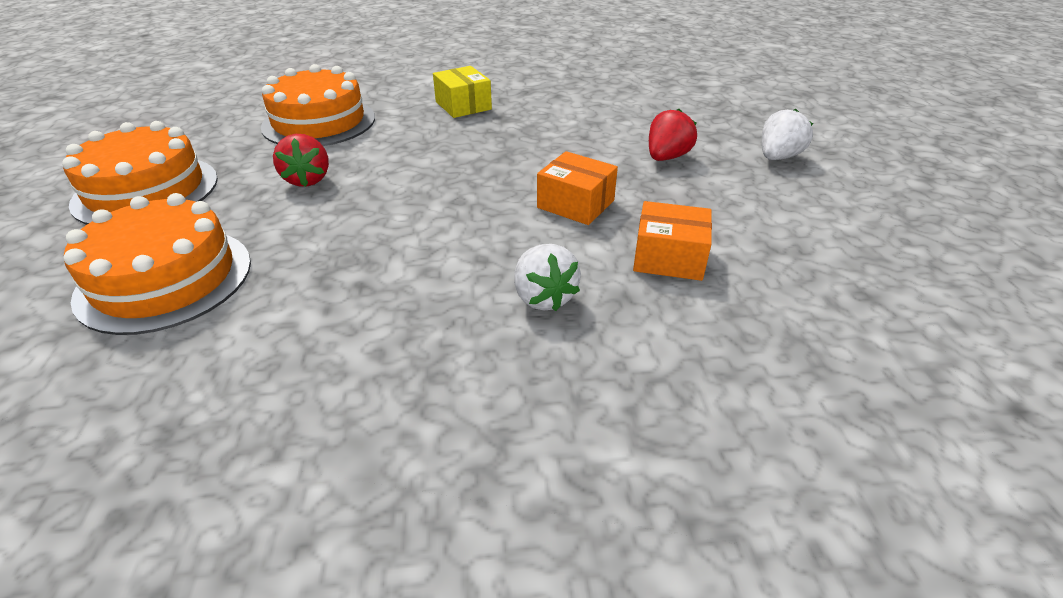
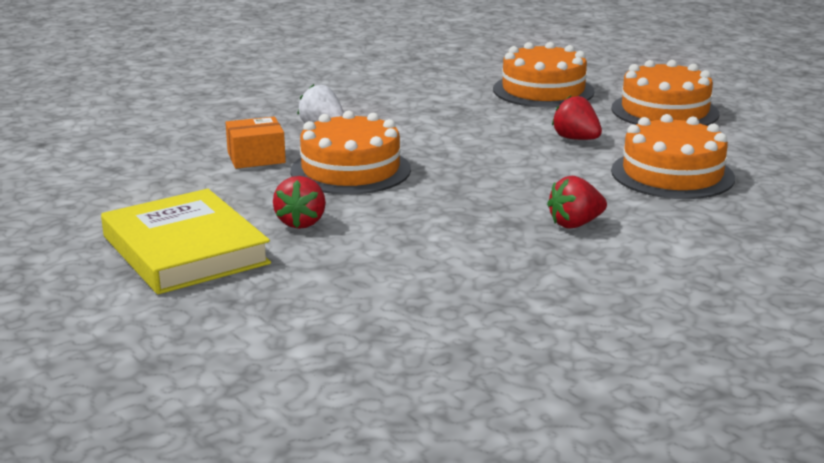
camera: 150 degrees right, 15 degrees down
(463, 105) = (575, 224): yellow box -> red strawberry
(575, 204) = (350, 170): orange box -> orange cake
(778, 157) = (185, 250): white strawberry -> yellow book

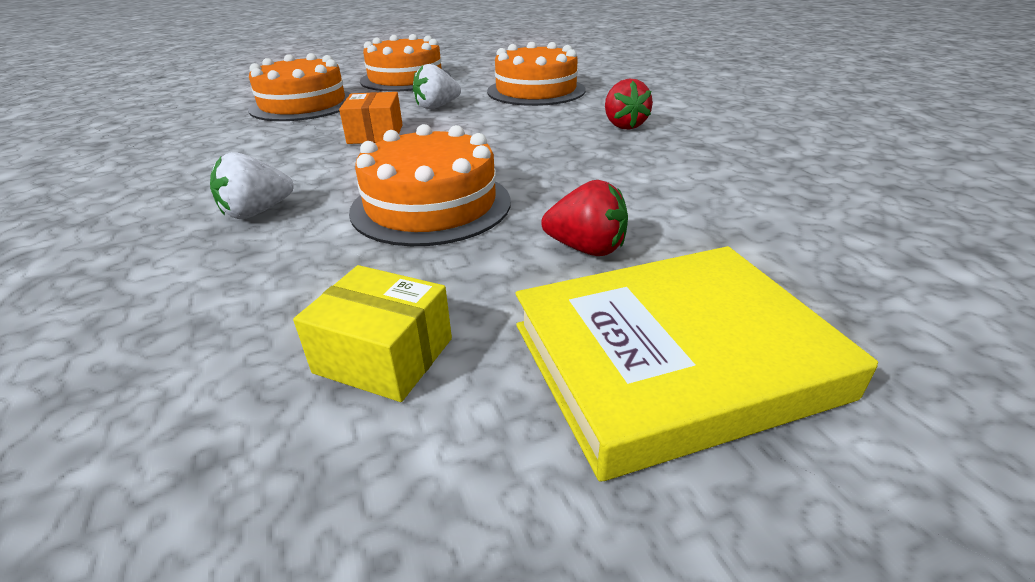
camera: 75 degrees left, 10 degrees up
(181, 185) = (384, 355): none -> yellow box
(256, 157) = (321, 270): orange box -> orange box (375, 134)
(576, 139) = (437, 107): red strawberry -> white strawberry

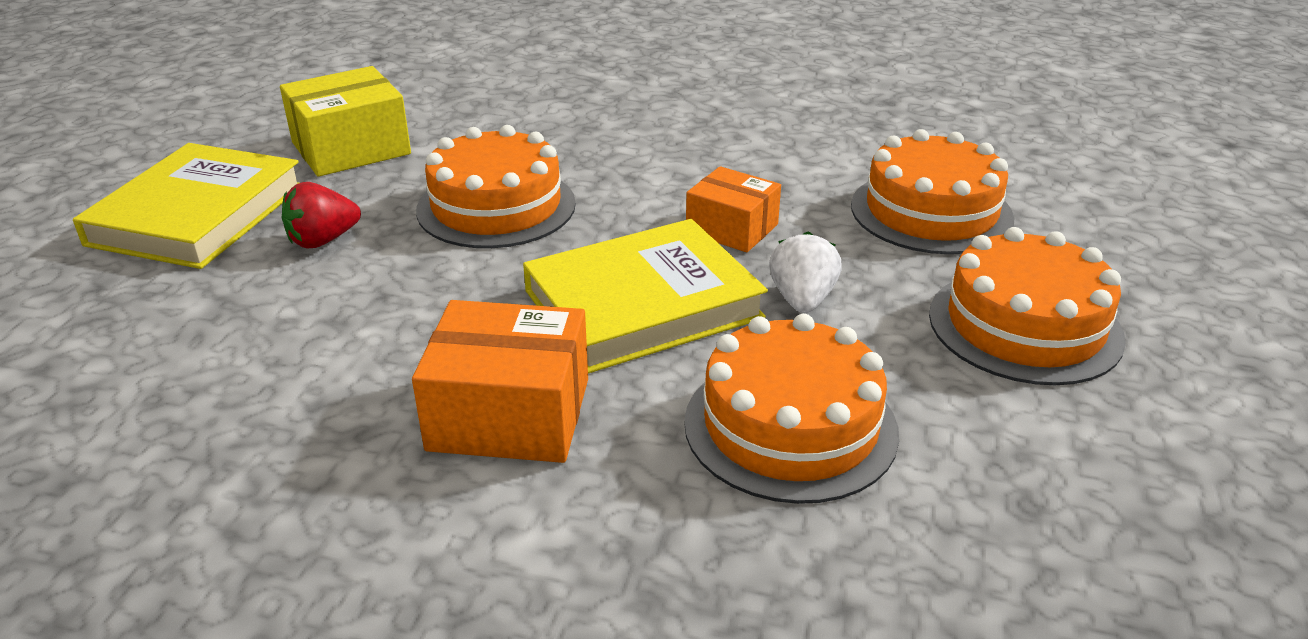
camera: 125 degrees right, 0 degrees up
(257, 212) = (596, 143): white strawberry -> none
(384, 355) = (351, 148): yellow box -> yellow box, size x1.53
(492, 130) = (643, 304): none -> yellow book
(624, 125) = (509, 414): red strawberry -> orange box

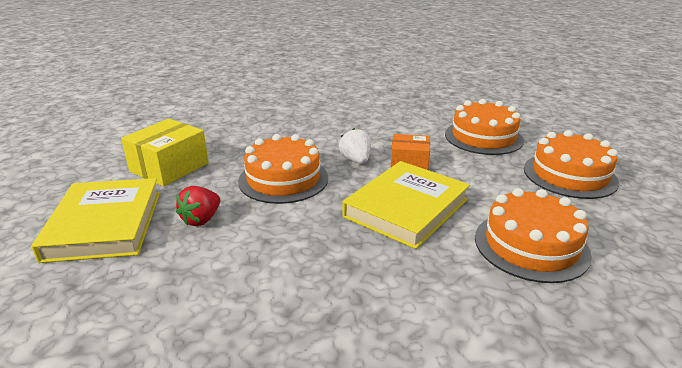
camera: 25 degrees left, 5 degrees down
(509, 414) = (399, 281): orange box -> none
(802, 300) = (473, 187): white strawberry -> white strawberry (356, 160)

